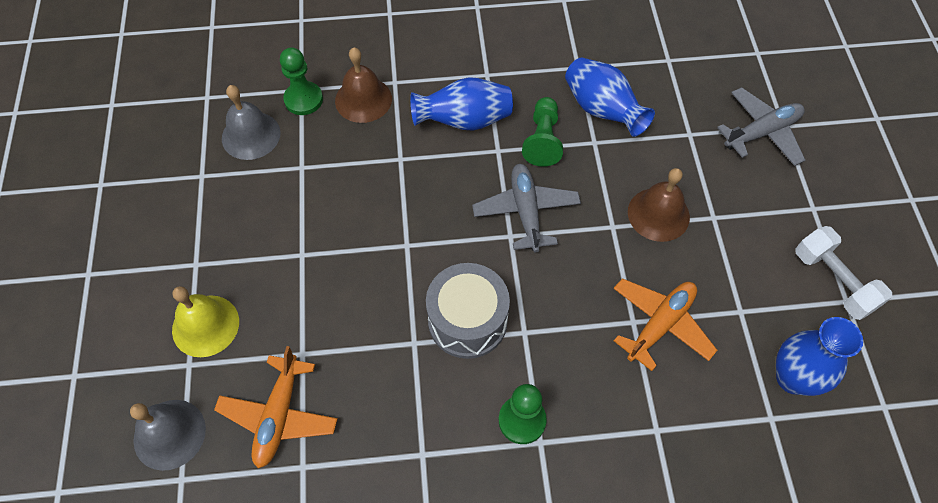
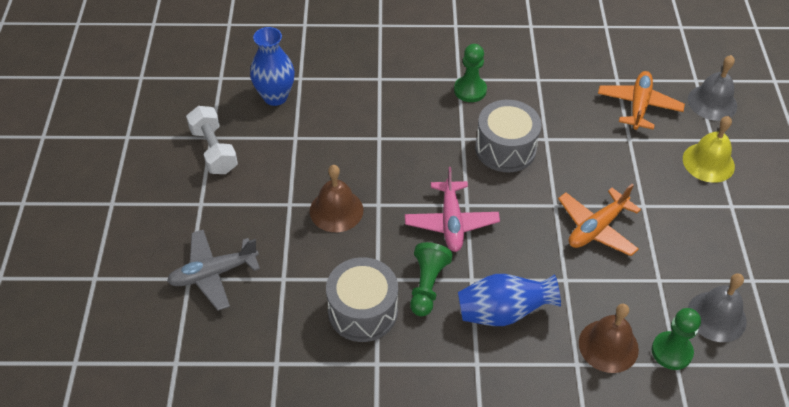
camera: 175 degrees left, 10 degrees down
(526, 211) = (451, 222): grey plane -> pink plane
(602, 110) = (362, 311): blue vase -> grey drum
(660, 324) = (359, 134): orange plane -> orange plane (596, 228)

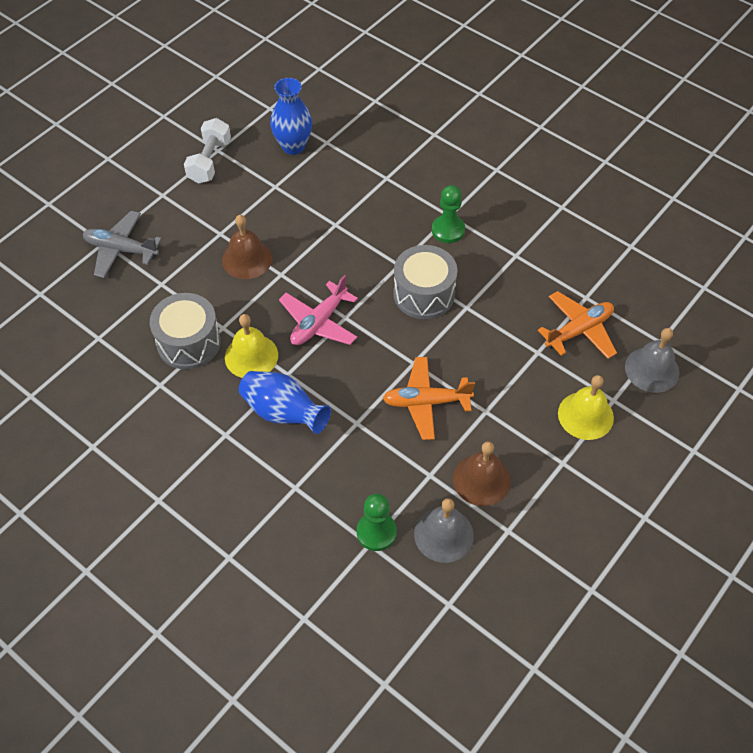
camera: 40 degrees right, 5 degrees up
(427, 285) = (251, 356): green pawn -> yellow bell
(608, 346) = (333, 492): brown bell -> brown bell (481, 479)

